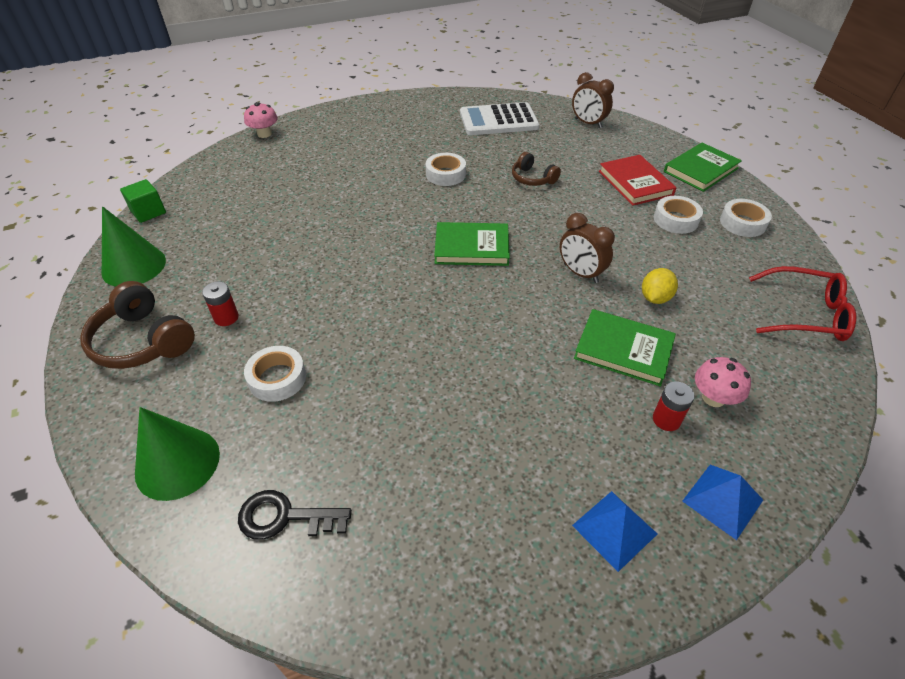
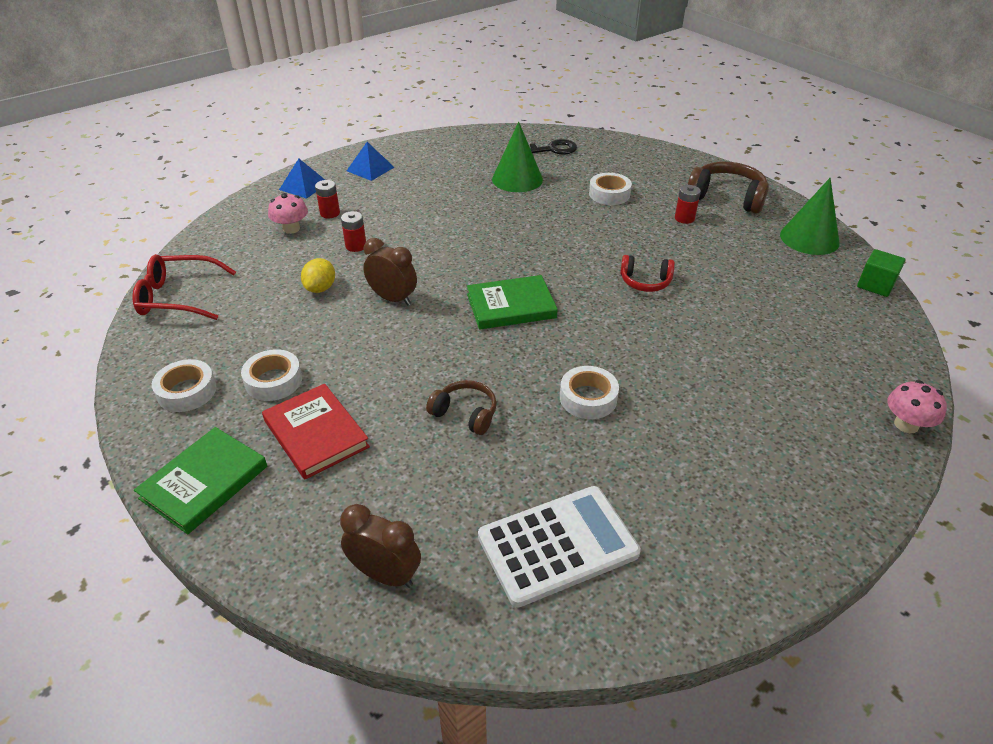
camera: 165 degrees right, 5 degrees down
(177, 463) = (629, 156): green cone -> green cone (517, 179)
(337, 249) = (645, 282): none -> red headphones
(623, 350) = (356, 246): green book -> red battery

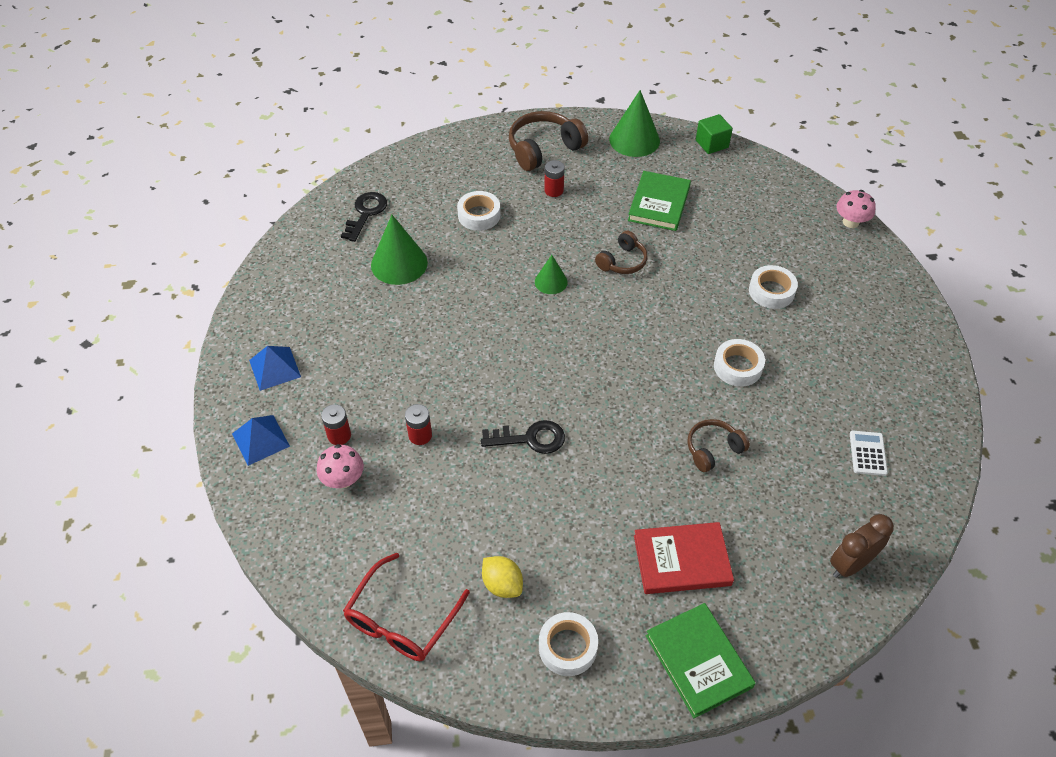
camera: 60 degrees left, 10 degrees up
(273, 381) = (594, 571): white tape -> white tape (771, 291)
(320, 288) = (473, 489): yellow lemon -> yellow lemon (502, 584)
(393, 299) = (530, 438): brown clock -> black key
(511, 306) = (597, 360): green book -> green book (659, 204)
(558, 545) = (868, 453): white calculator -> white calculator, size x0.47
(576, 252) = (551, 282): none -> green cone
(645, 282) = (622, 261): red headphones -> brown headphones

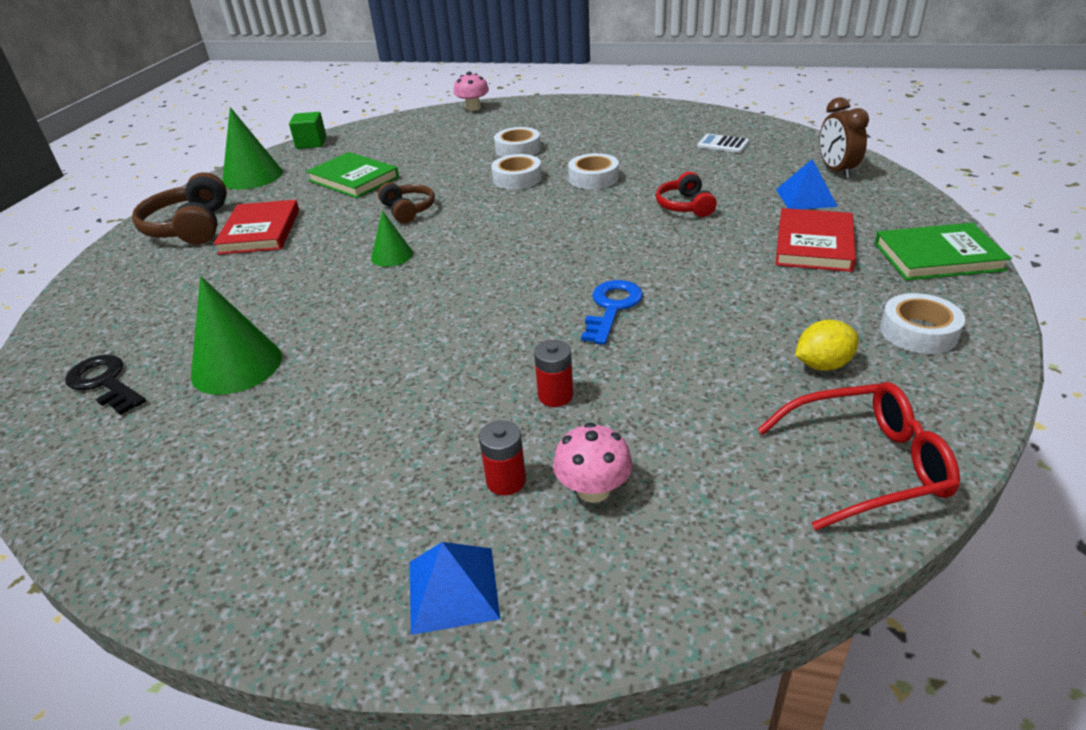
camera: 65 degrees left, 15 degrees down
(274, 368) = (309, 543): blue pyramid -> blue pyramid (806, 197)
(402, 619) = (865, 465): red glasses -> red glasses turned 60 degrees counterclockwise
(479, 215) = (233, 287): white tape -> white tape (517, 178)
(530, 438) = (612, 308): black key -> blue key
(554, 190) = (260, 231): red battery -> red book
(713, 449) = (685, 206): brown headphones -> red headphones

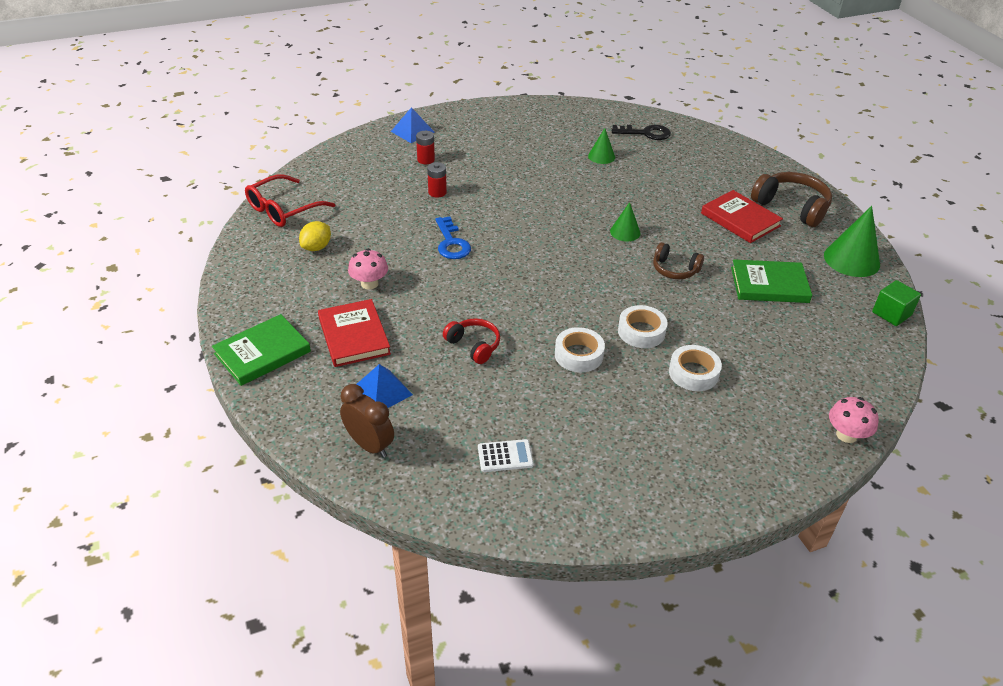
camera: 140 degrees right, 5 degrees up
(236, 366) = (601, 156): green cone -> green cone, size x0.57
(593, 489) = (389, 168): pink mushroom -> pink mushroom (369, 284)
(918, 332) = (269, 284): white tape -> none

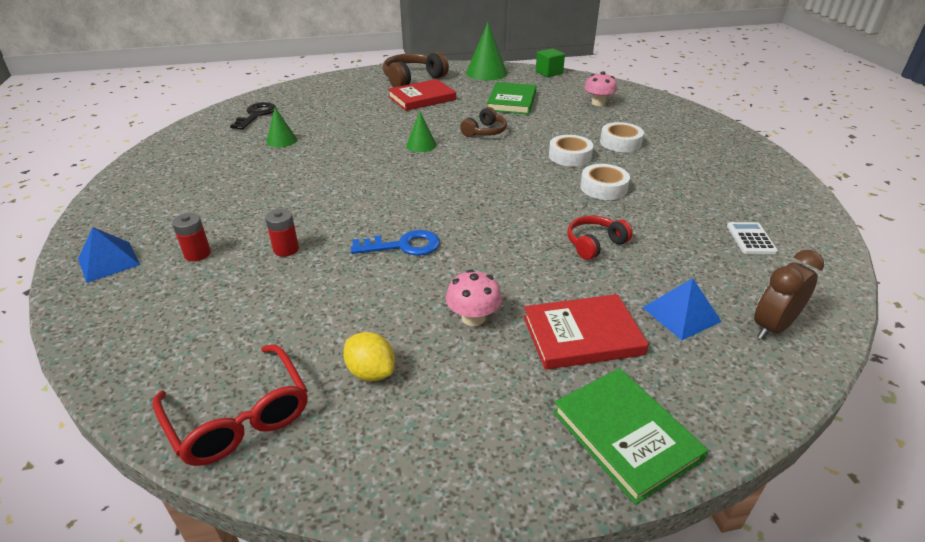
camera: 80 degrees left, 5 degrees down
(846, 435) = (674, 105): pink mushroom -> pink mushroom (598, 103)

